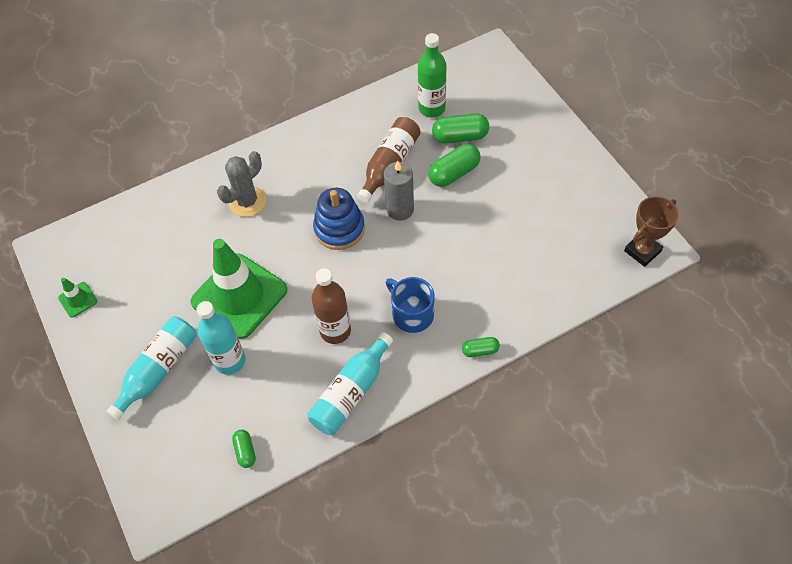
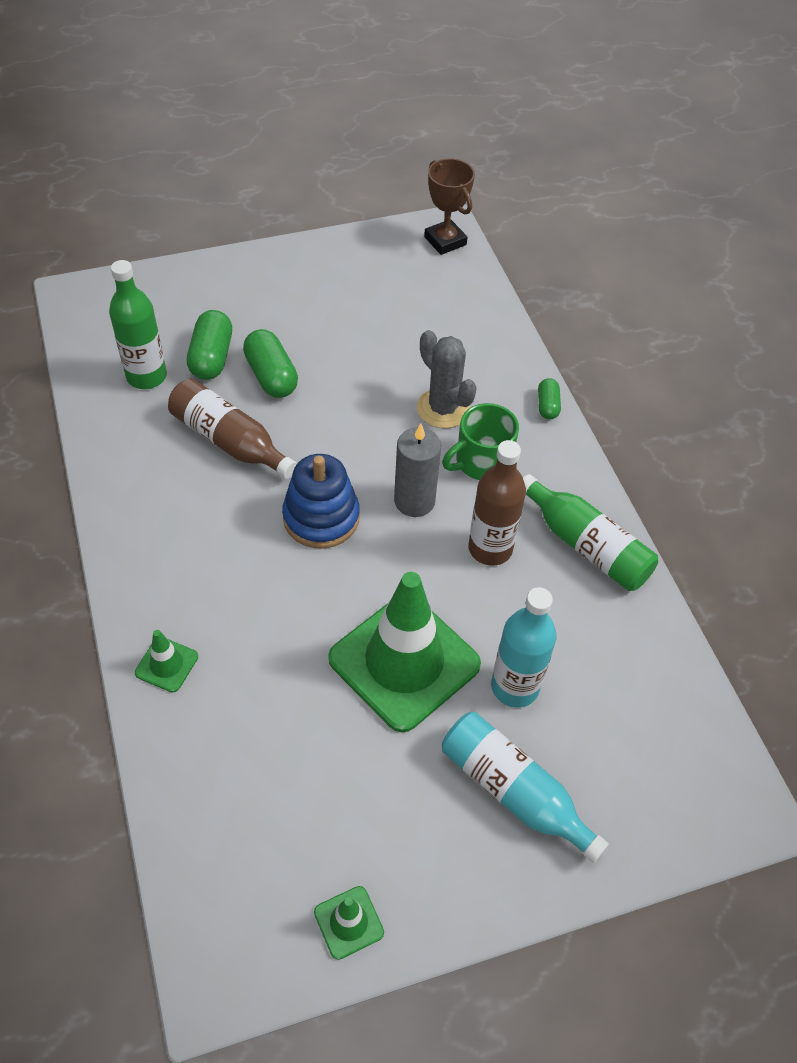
camera: 85 degrees left, 5 degrees down
(220, 179) = (166, 664): none -> green traffic cone
(245, 451) = (660, 682): green capsule -> none
(247, 202) = (228, 630): grey cactus -> grey cactus (443, 409)
(351, 392) = (586, 545): turquoise bottle -> green bottle
(400, 209) = (311, 443): grey candle -> grey candle (414, 501)
(412, 314) = (481, 461): blue mug -> green mug

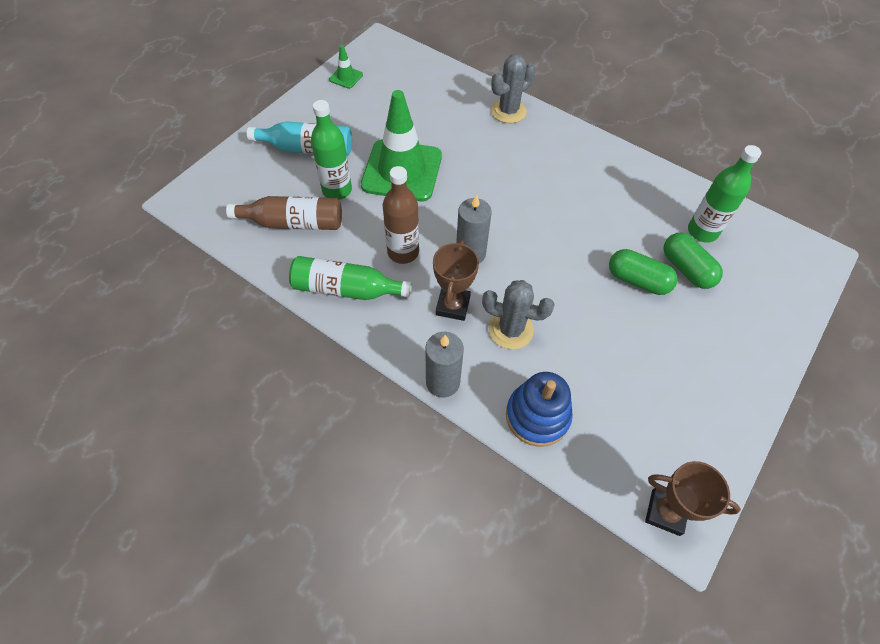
camera: 145 degrees right, 5 degrees up
(166, 664) = (508, 111): green traffic cone -> grey cactus
(229, 441) = (608, 223): brown bottle -> brown bottle (294, 223)
(321, 518) = (511, 213): blue stacking toy -> blue stacking toy (537, 416)
(481, 461) = (453, 306): green mug -> brown trophy
(515, 687) = (337, 190): turquoise bottle -> green bottle
(547, 406) = (443, 382): green capsule -> grey candle

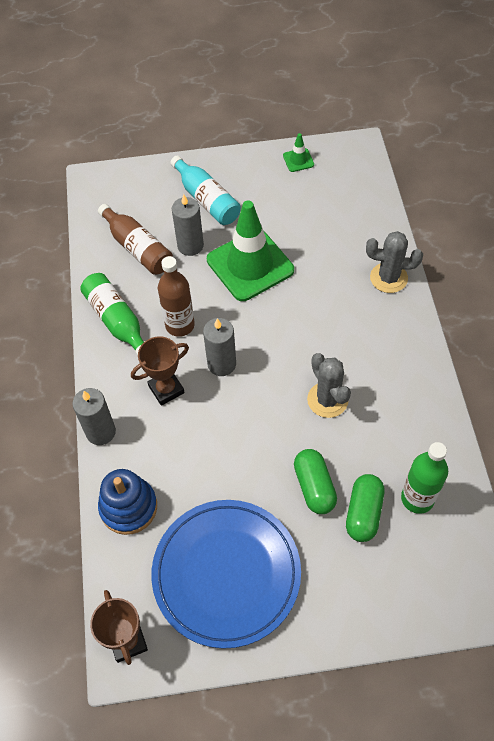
camera: 50 degrees right, 0 degrees up
(337, 190) = (190, 246): green bottle -> grey candle
(511, 330) = (182, 438): grey cactus -> grey cactus (327, 400)
(662, 392) = (226, 573): none -> blue plate

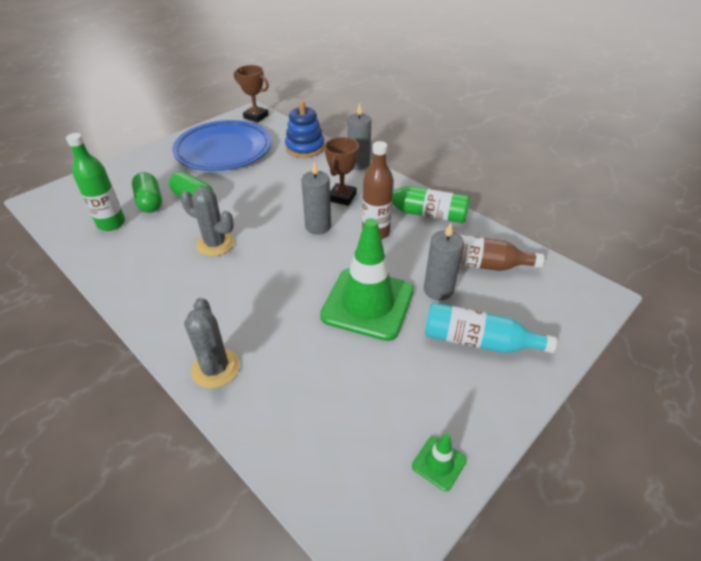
camera: 140 degrees right, 15 degrees down
(388, 278) = (215, 368): grey cactus -> grey cactus turned 75 degrees counterclockwise

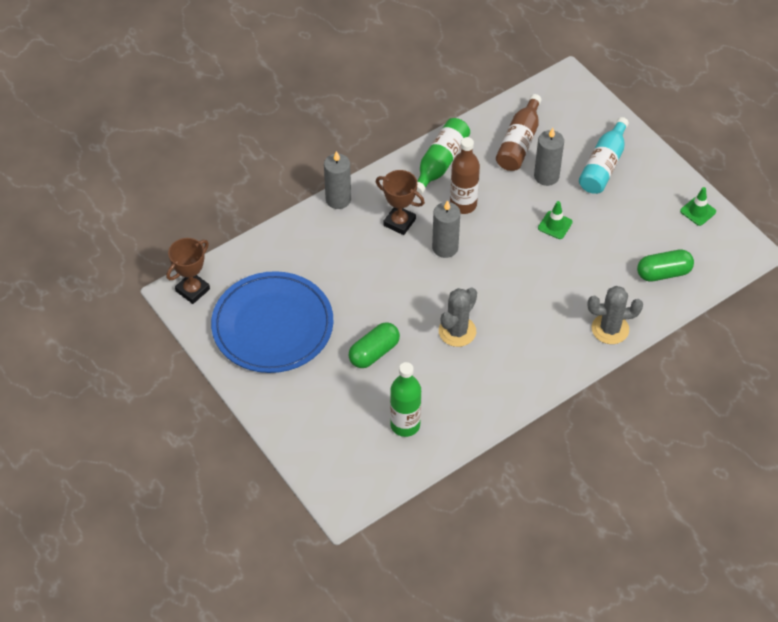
camera: 80 degrees left, 10 degrees up
(150, 202) = (371, 393): green capsule -> green capsule (663, 273)
(305, 148) = (289, 244): blue stacking toy -> none
(367, 303) = (555, 225): green traffic cone -> green traffic cone, size x0.42

